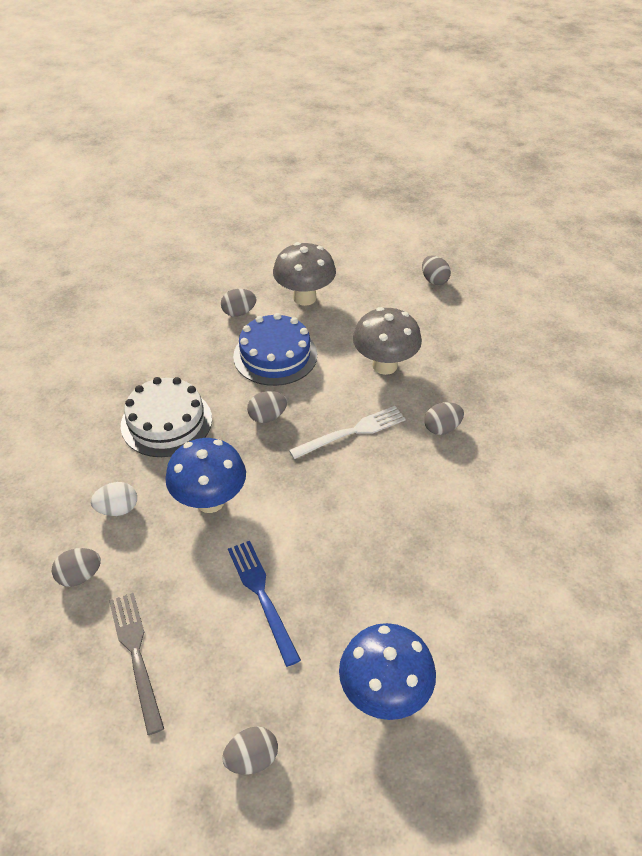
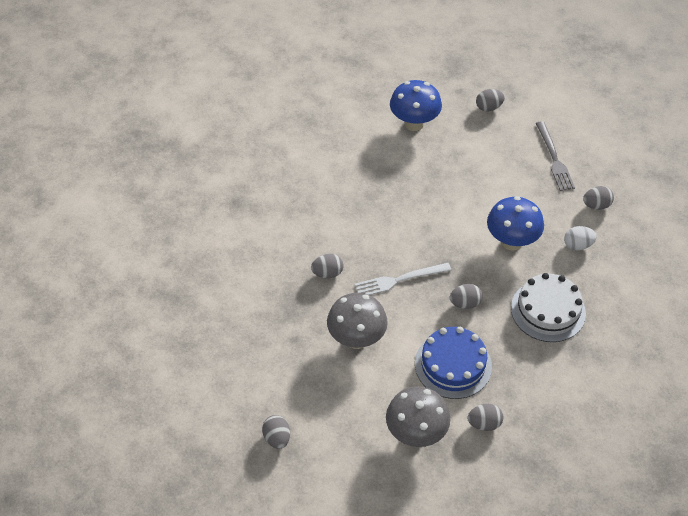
camera: 170 degrees left, 5 degrees up
(262, 597) = (478, 178): blue fork -> none

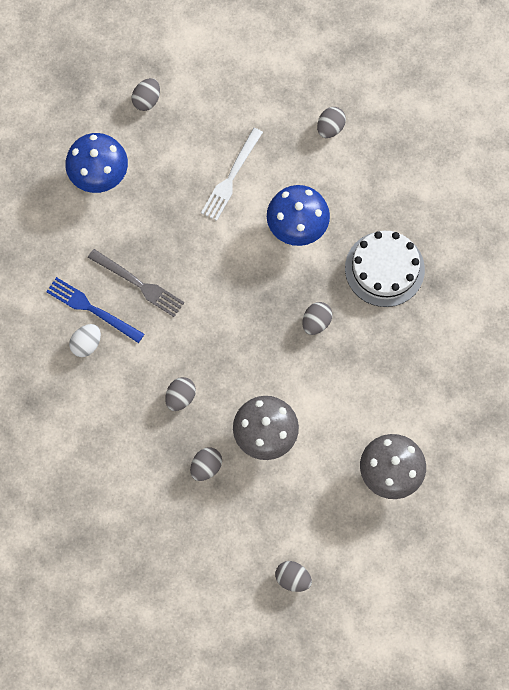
camera: 45 degrees left, 20 degrees up
(329, 185) = (92, 309): none -> blue fork
(399, 280) = (244, 349): white fork -> white fork (231, 177)
(453, 365) = (360, 387): blue cake -> none
(484, 423) = (430, 416): grey egg -> grey egg (206, 467)
(554, 158) = (253, 108): grey fork -> grey fork (138, 284)
(578, 245) = (351, 183): white egg -> white egg (86, 344)

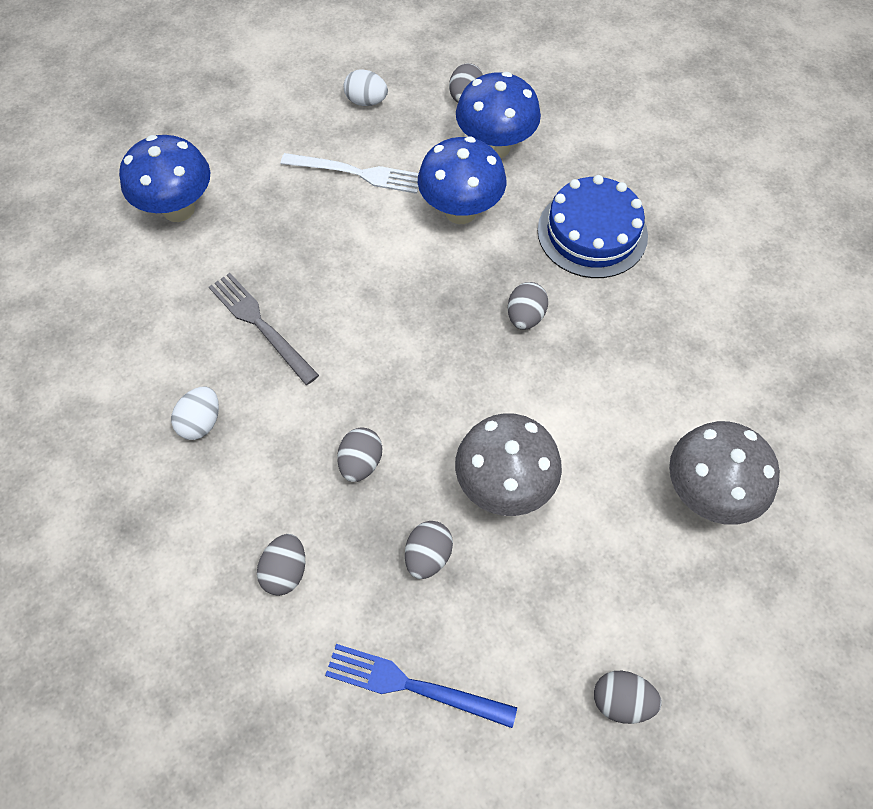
camera: 15 degrees left, 10 degrees down
(92, 309) = (201, 373): blue fork -> blue fork (413, 686)
(138, 284) = (261, 325): grey fork -> grey fork turned 150 degrees counterclockwise
(147, 100) = (224, 115): grey egg -> grey egg (285, 571)
(231, 177) = (356, 173): white fork -> white fork turned 90 degrees counterclockwise
(255, 113) = (366, 101): none -> white egg
(338, 178) = (495, 147): none -> blue mushroom
(384, 269) = (592, 233): white cake -> blue cake

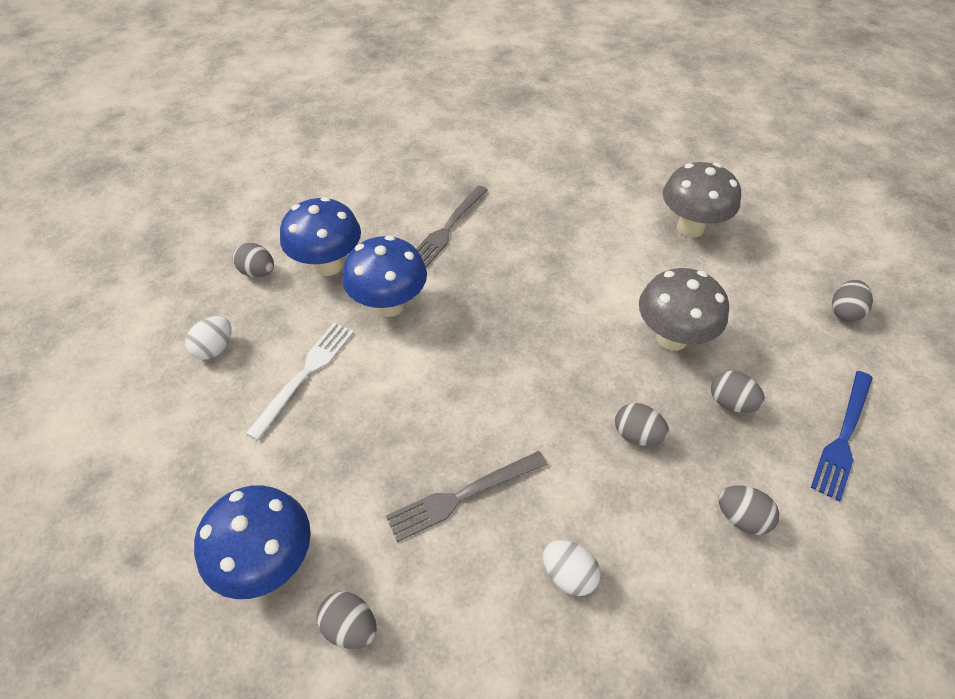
camera: 75 degrees left, 10 degrees down
(525, 316) = (516, 287): grey egg -> grey egg (350, 626)
(592, 233) = (448, 228): blue cake -> grey fork

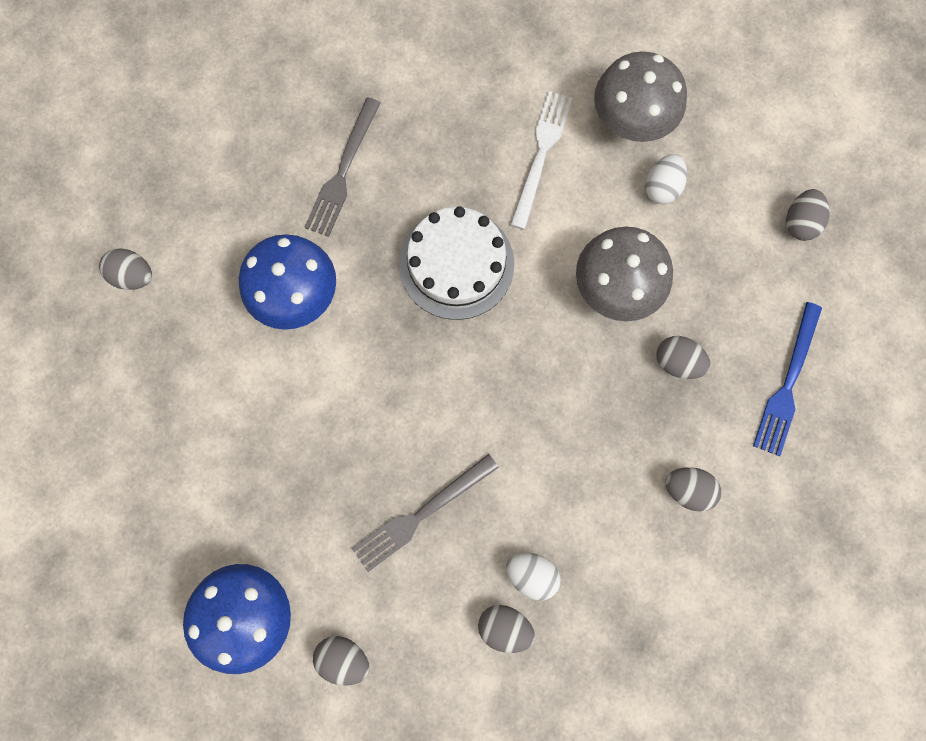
camera: 10 degrees left, 25 degrees up
(215, 348) = (120, 389): white egg -> white egg (661, 188)
(305, 375) = (229, 405): white fork -> white fork (541, 155)
(328, 265) = (214, 252): blue mushroom -> none
(531, 300) = (456, 264): none -> white cake
(637, 435) = (584, 417): grey egg -> grey egg (504, 626)

